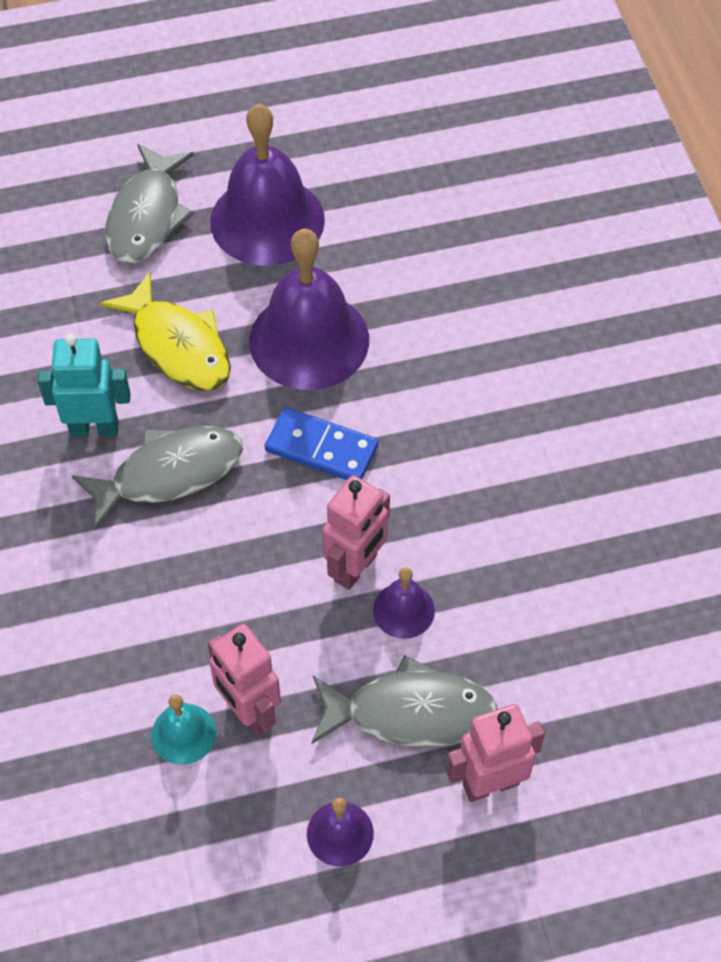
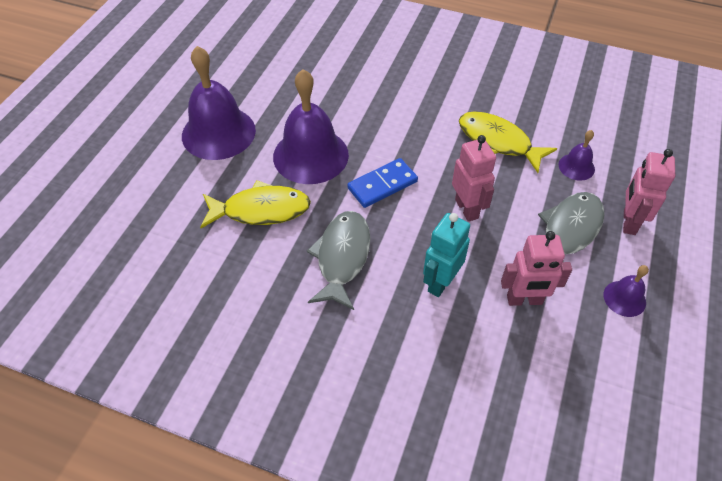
camera: 55 degrees left, 5 degrees down
(94, 428) = (279, 276): turquoise robot -> turquoise robot (440, 282)
(147, 216) = (160, 179): grey fish -> none
(183, 733) = (519, 338): turquoise bell -> none
(403, 610) = (506, 203): purple bell -> purple bell (576, 167)
(518, 542) = (498, 142): none -> yellow fish

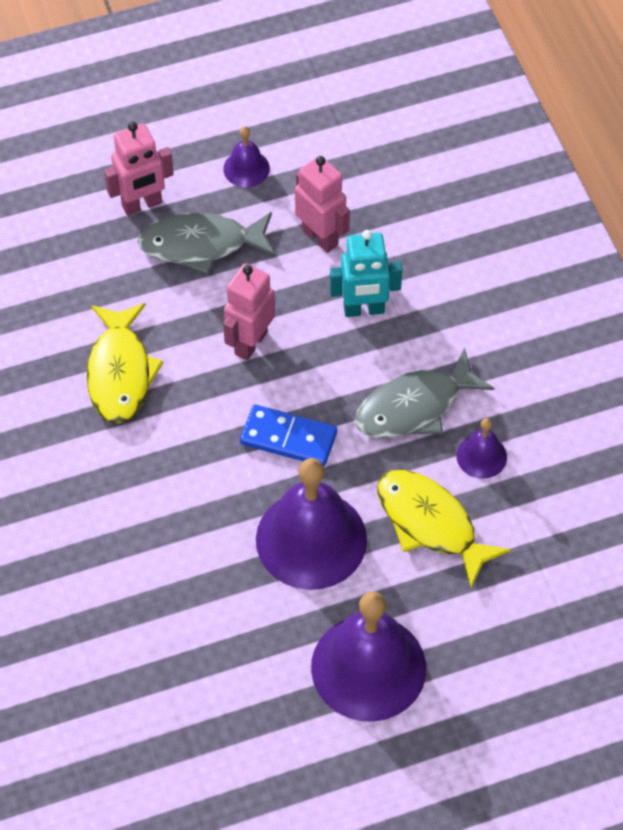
camera: 130 degrees left, 5 degrees up
(576, 167) = (96, 282): purple bell -> purple bell (481, 456)

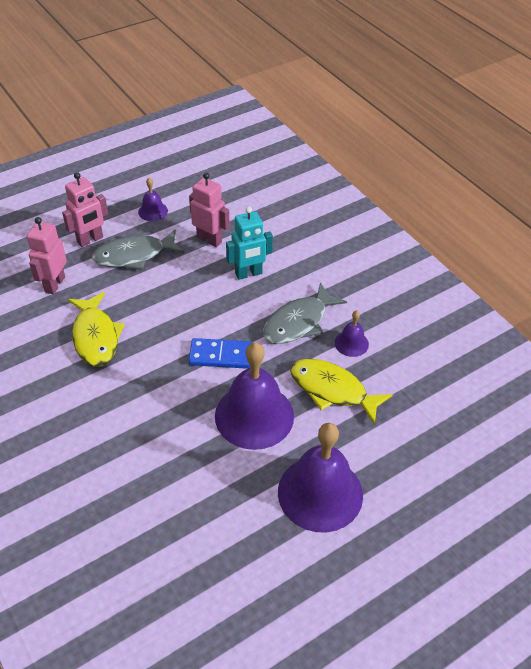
camera: 15 degrees left, 10 degrees down
(250, 343) = (180, 304): pink robot -> pink robot (54, 284)

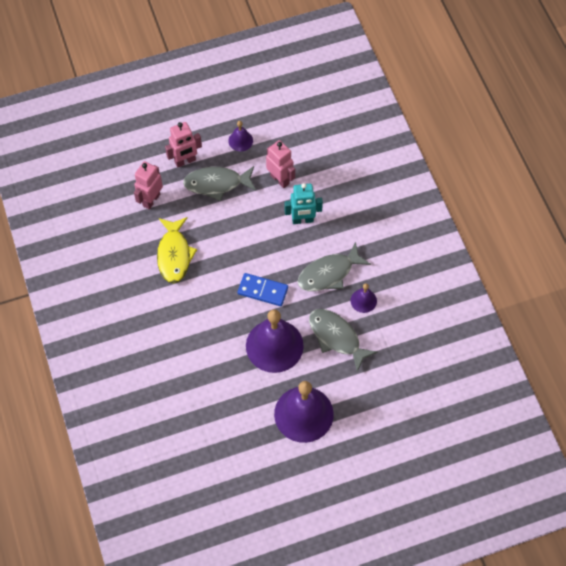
camera: 15 degrees right, 15 degrees up
(332, 390) = (336, 337): yellow fish -> grey fish

